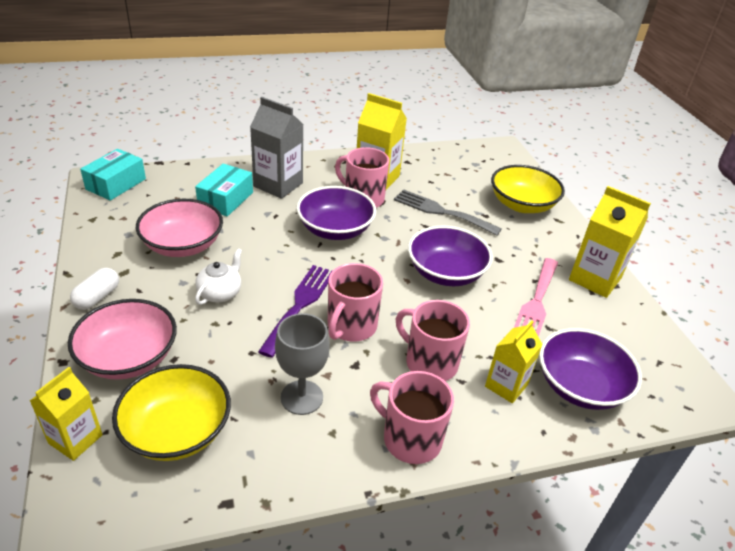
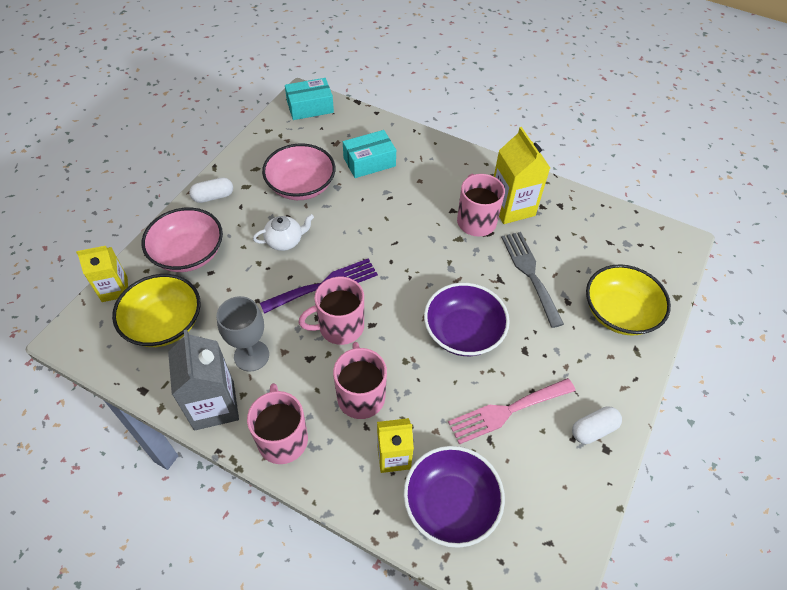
camera: 45 degrees right, 15 degrees up
(278, 185) = (422, 169): grey carton -> grey carton (214, 405)
(335, 229) = (420, 237): purple bowl -> none
(595, 279) = (593, 429): yellow carton -> white capsule

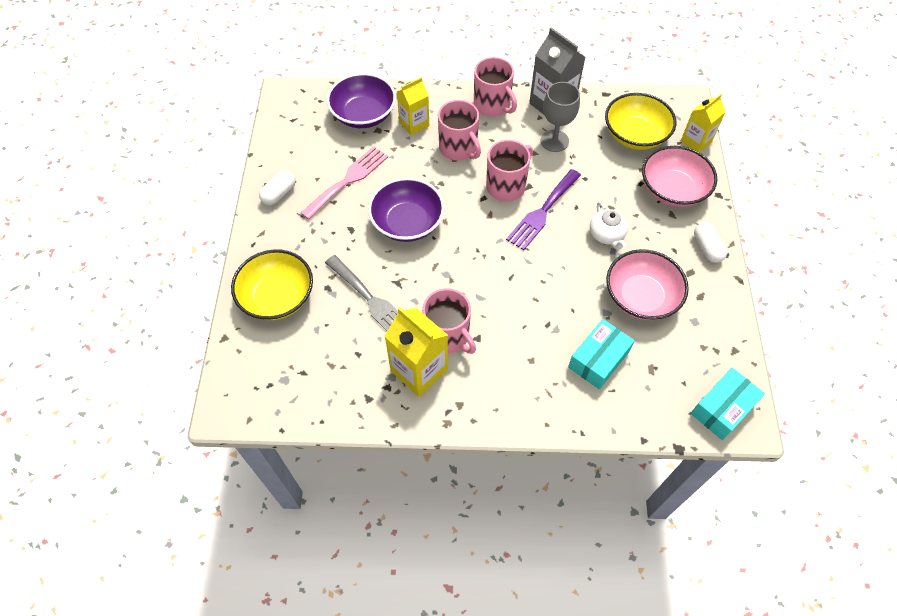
camera: 155 degrees right, 5 degrees up
(213, 197) = (707, 248): white capsule -> white capsule turned 60 degrees counterclockwise
(285, 241) = (606, 235): white teapot -> white teapot turned 60 degrees counterclockwise

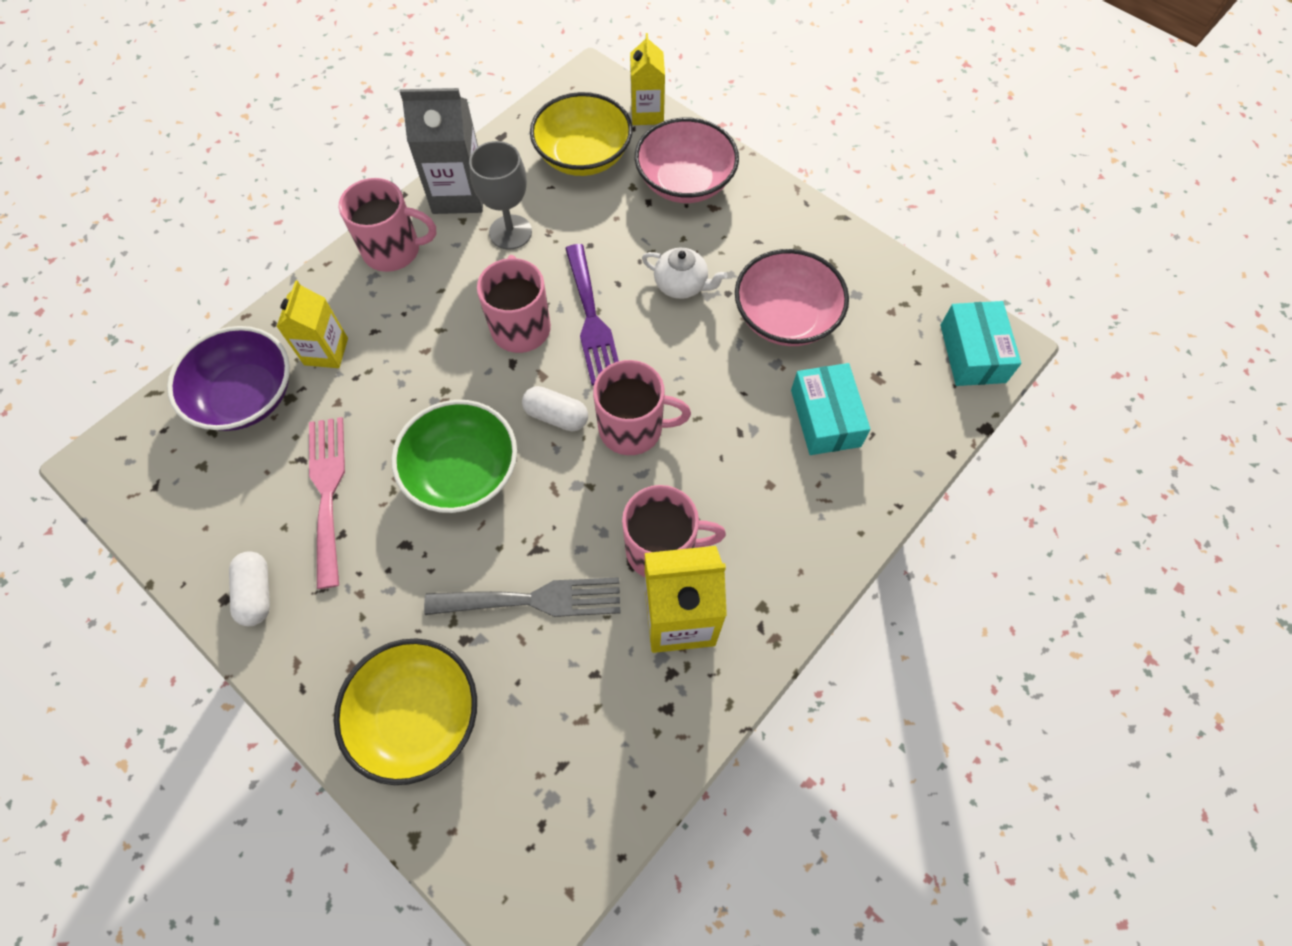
camera: 50 degrees left, 5 degrees up
(407, 222) = (462, 471): purple bowl -> green bowl
(458, 148) = (415, 333): pink mug -> pink mug (632, 428)
(707, 248) = (782, 212): white capsule -> white capsule (556, 416)

